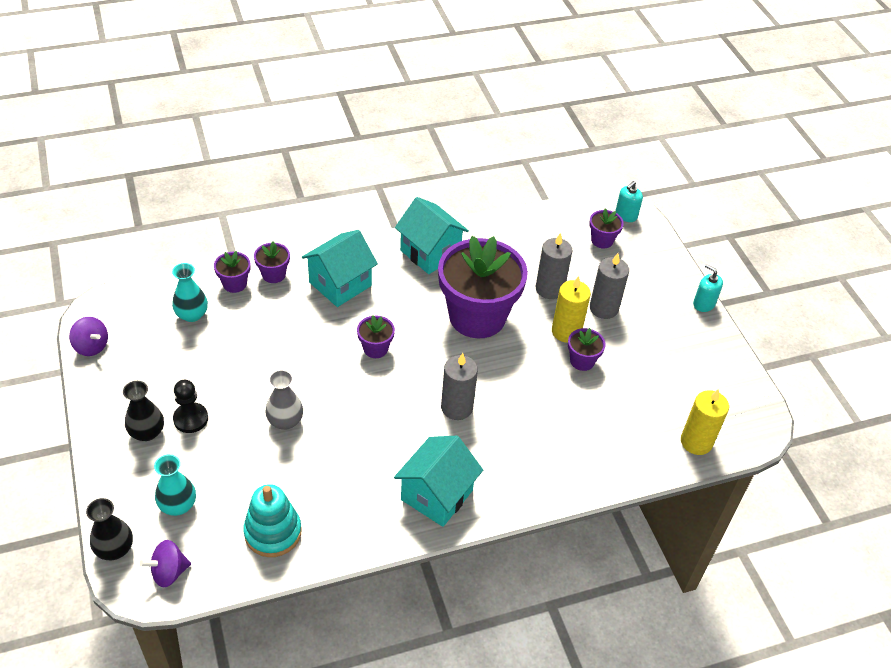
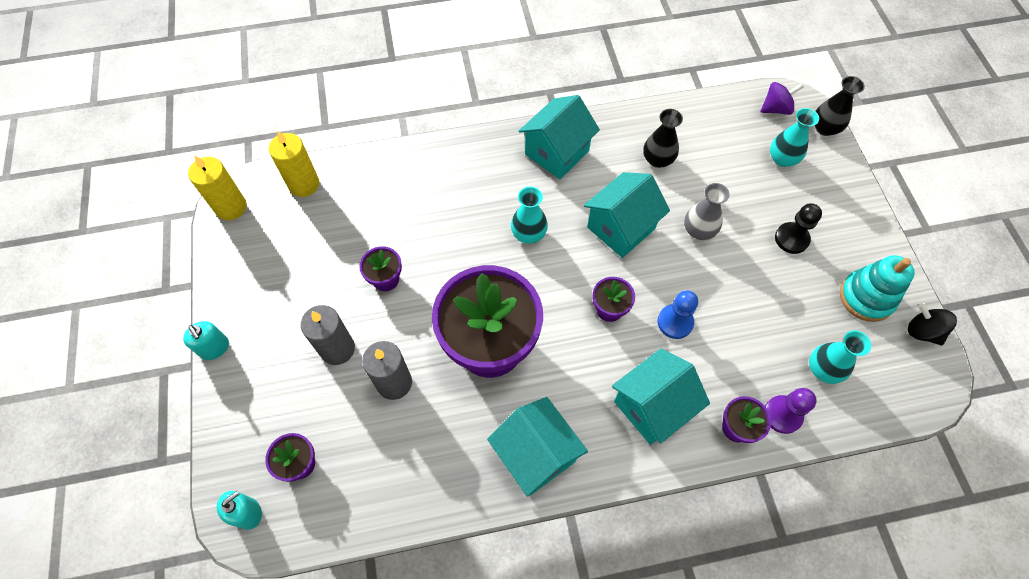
camera: 170 degrees left, 15 degrees up
(91, 346) = (922, 331): purple spinning top -> black spinning top
(147, 432) = (830, 227): black vase -> black vase (657, 159)
(235, 284) = (782, 415): purple flower pot -> purple pawn
(273, 532) = (697, 132): turquoise stacking toy -> turquoise stacking toy (866, 297)
(316, 342) = (675, 322): none -> blue pawn
(364, 419) = (621, 228): none -> turquoise house
(456, 407) = (528, 234): grey candle -> turquoise vase
(566, 331) = (392, 318): yellow candle -> yellow candle (231, 207)

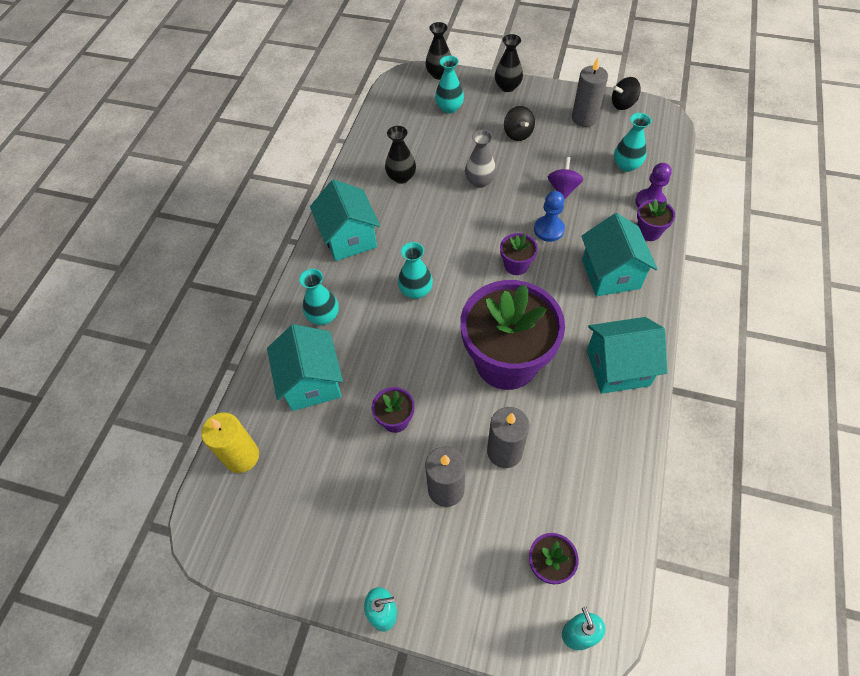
camera: 60 degrees left, 5 degrees down
(231, 207) = (221, 540): yellow candle -> none
(461, 174) = (323, 316): none -> turquoise vase
(621, 228) = (448, 226): turquoise house -> turquoise house (312, 382)
(776, 109) = (404, 91): purple spinning top -> purple spinning top (563, 189)
(791, 239) = (518, 134): black pawn -> black spinning top
(857, 200) = (507, 86): none -> black vase
(866, 297) = (584, 118): turquoise stacking toy -> grey candle

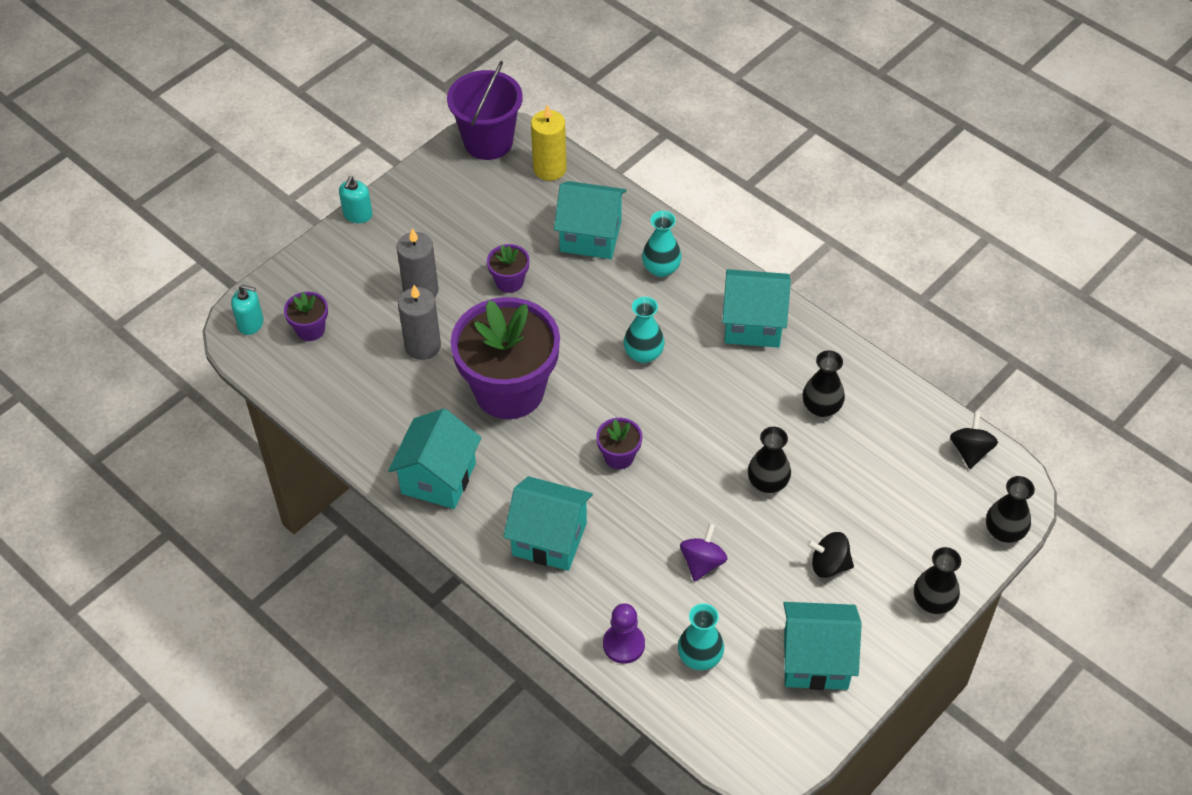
camera: 115 degrees right, 5 degrees down
(225, 534) = (488, 142): none -> purple bucket
(449, 108) = (924, 512): turquoise vase -> none
(480, 181) = (767, 482): grey vase -> black vase
(549, 229) = (649, 513): blue pawn -> none
(563, 189) = (702, 562): purple spinning top -> purple spinning top turned 105 degrees counterclockwise
(584, 118) = (815, 660): grey candle -> turquoise house
(623, 104) = (817, 727): black spinning top -> black spinning top (970, 451)
(649, 232) = (581, 613): purple flower pot -> none

